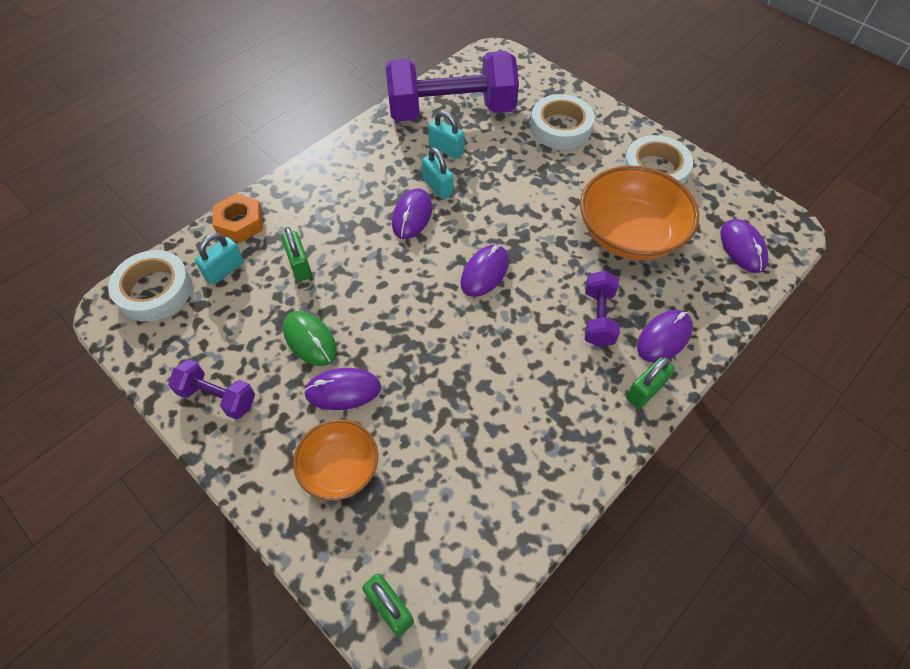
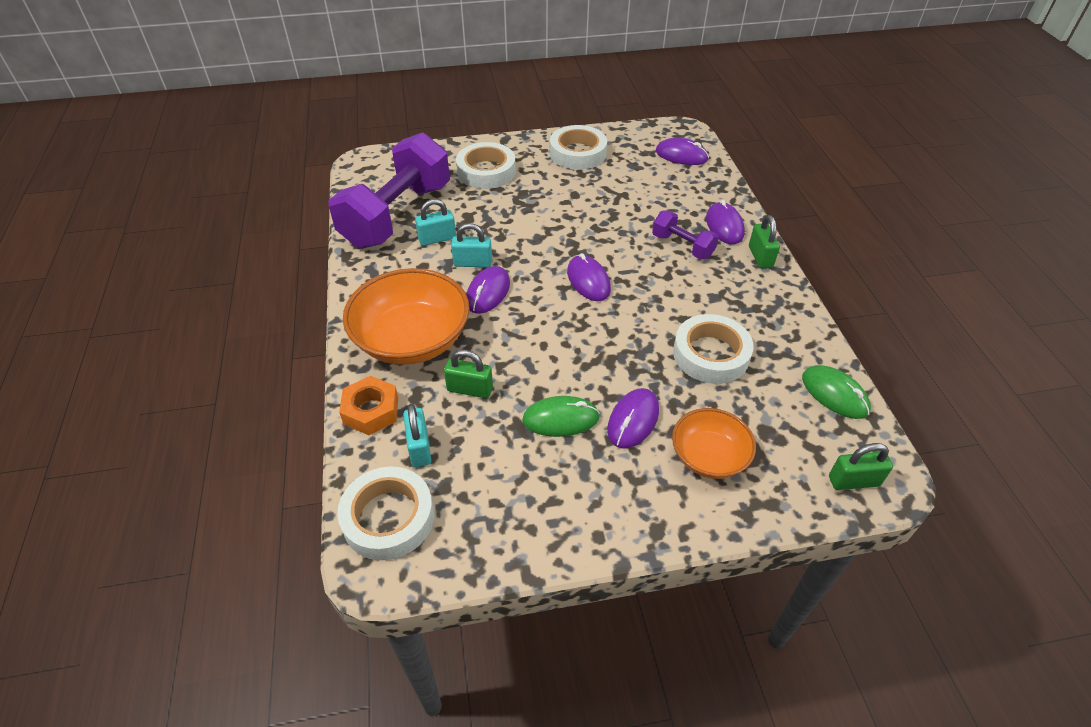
camera: 55 degrees left, 10 degrees down
(218, 397) = (569, 515): purple dumbbell -> none
(412, 216) = (488, 292): purple mouse -> purple mouse turned 60 degrees clockwise
(466, 412) = (711, 354): none -> white tape
(495, 545) = (834, 394): none -> green mouse
(629, 234) = (623, 194): orange bowl -> orange bowl (412, 339)

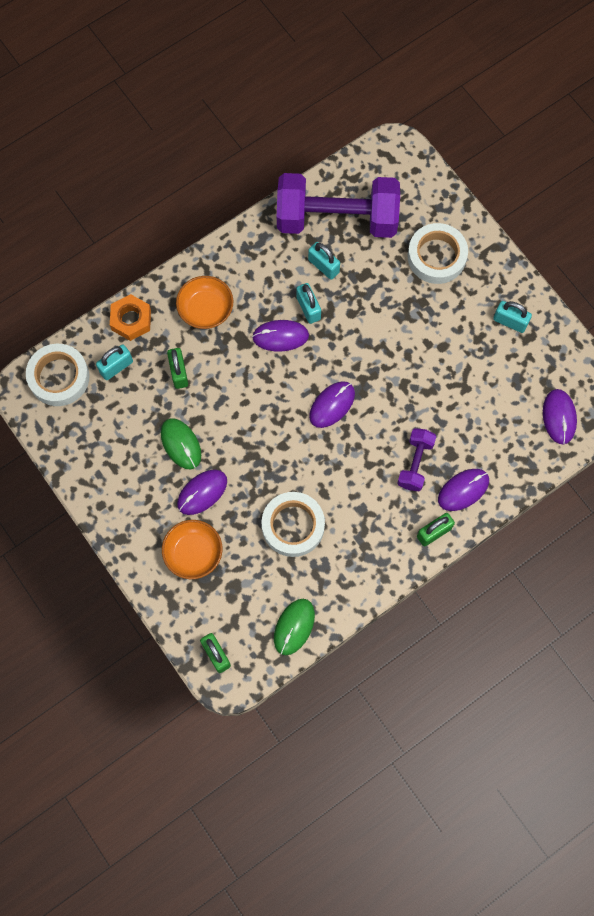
camera: 65 degrees right, 25 degrees up
(412, 339) = (206, 309): orange bowl -> orange bowl, size x0.59
(578, 153) = (510, 322): white tape -> turquoise padlock
(633, 420) = (202, 492): purple mouse -> purple mouse turned 45 degrees counterclockwise

